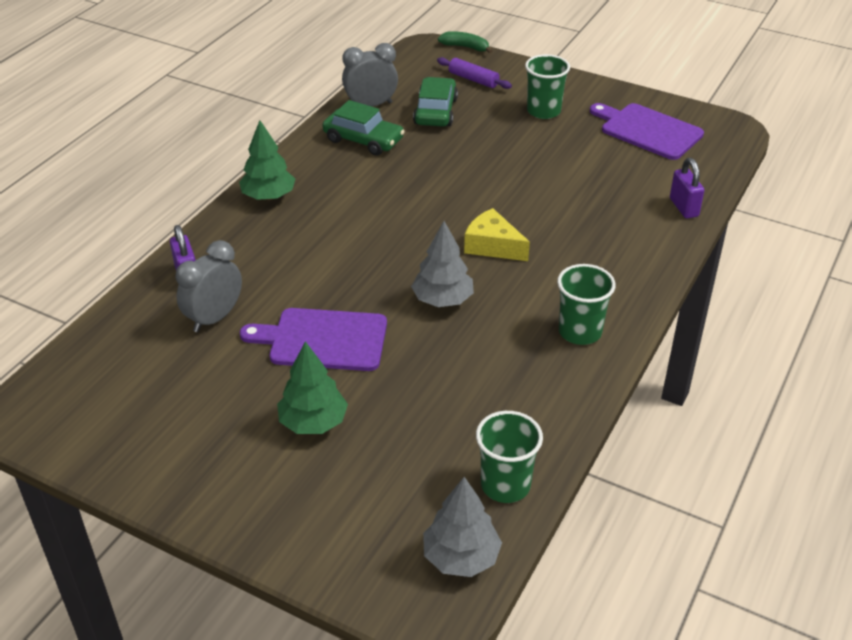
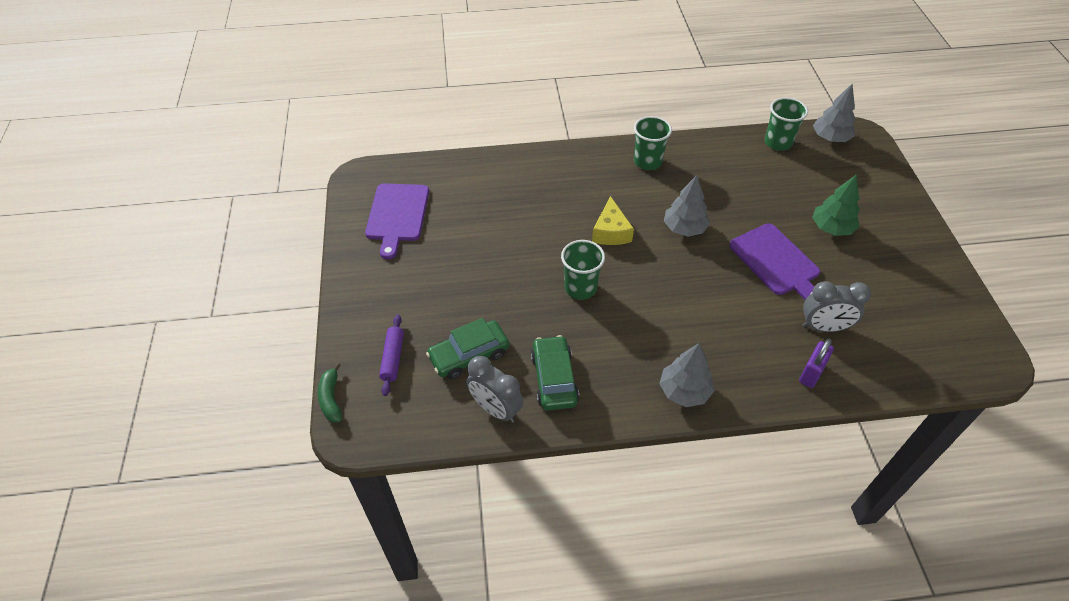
camera: 125 degrees left, 10 degrees up
(268, 196) = (684, 391): green tree -> grey tree
(543, 111) = (413, 285): green cup -> green cup (580, 288)
(683, 207) = (484, 165): purple padlock -> none

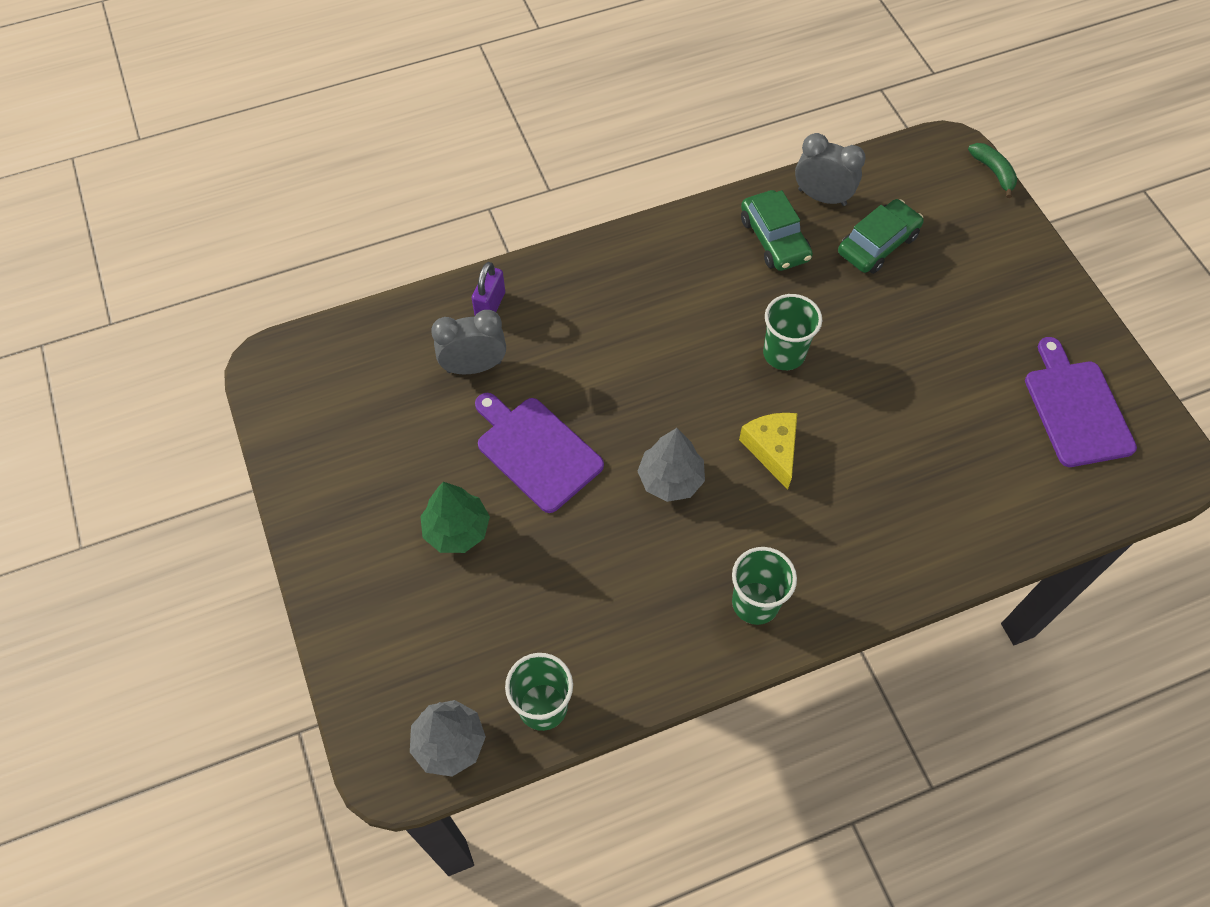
camera: 165 degrees right, 10 degrees up
(393, 358) = (957, 223): purple rolling pin -> none
(684, 391) = (630, 256): grey tree -> none

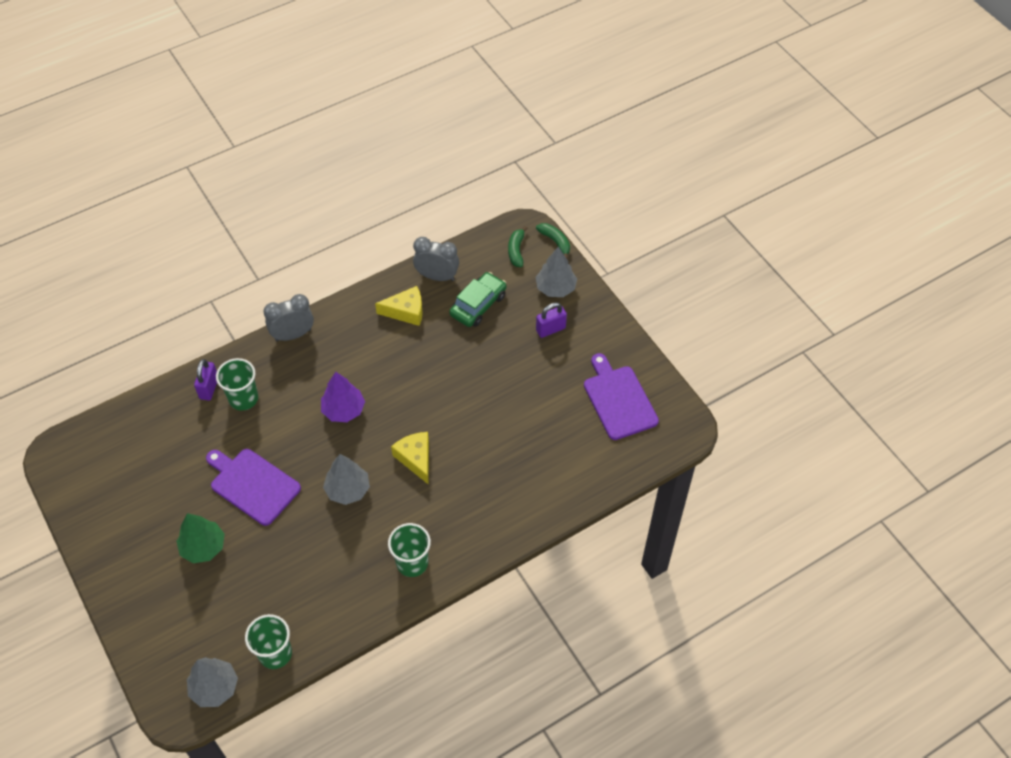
camera: 10 degrees left, 5 degrees down
(474, 366) = (202, 433): grey clock -> grey clock (293, 335)
(675, 364) = (343, 410): none -> purple tree
(774, 239) = (406, 311): green car -> yellow cheese
(784, 353) = (418, 391): green cup -> green cup (243, 398)
(937, 177) = (516, 251): none -> green banana
(980, 293) = (550, 329): none -> purple padlock
(990, 236) = (555, 288): none -> grey tree

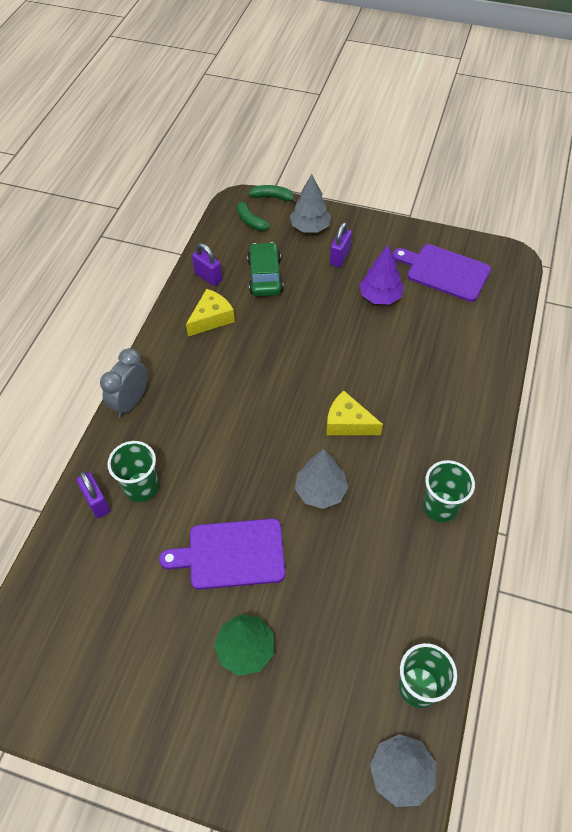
camera: 40 degrees left, 0 degrees up
(343, 410) = (244, 430): purple tree -> purple tree (380, 296)
(437, 276) = (208, 277): grey clock -> purple padlock

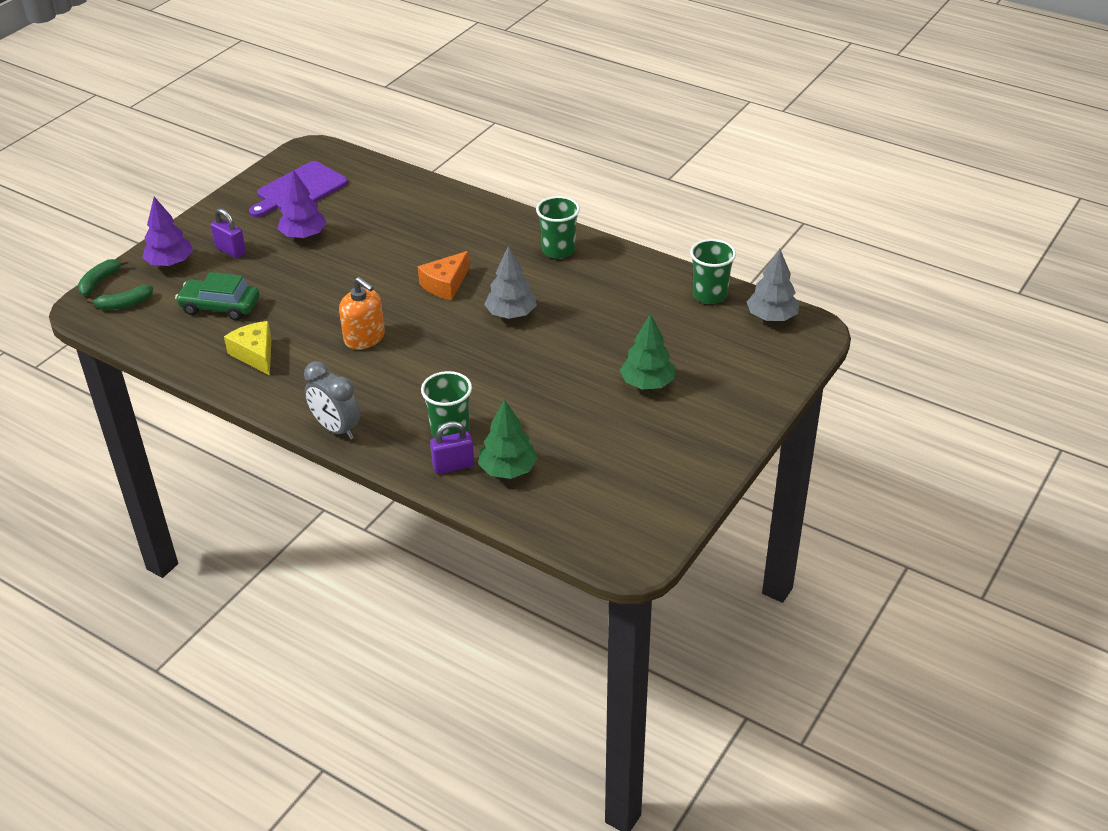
camera: 75 degrees left, 15 degrees down
(98, 548) = (508, 470): none -> green tree
(208, 277) = (190, 349): purple padlock -> none
(231, 554) = (552, 379): purple cutting board -> none
(252, 384) = (364, 338): none -> orange soap dispenser
(310, 227) = (170, 263): grey tree -> purple tree
(348, 423) = (445, 284): yellow cheese -> orange cheese

